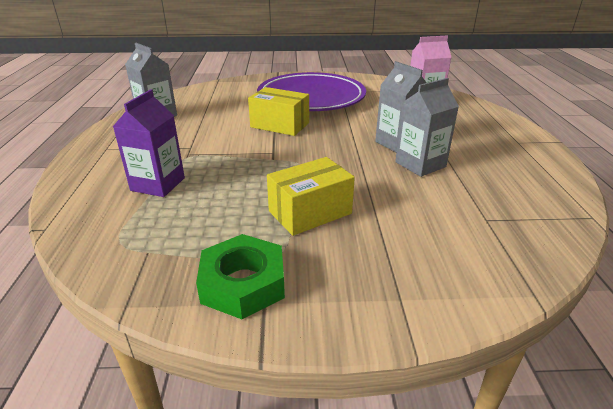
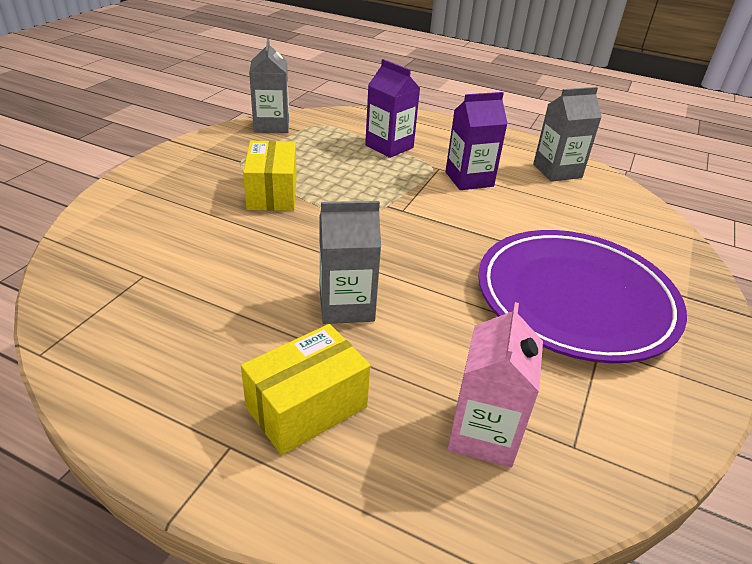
camera: 115 degrees right, 5 degrees up
(198, 140) = (469, 179): none -> purple carton
(243, 283) = (229, 148): green nut -> none
(280, 125) = (476, 236): yellow box -> yellow box (307, 407)
(420, 164) = (278, 293): grey carton -> grey carton (271, 125)

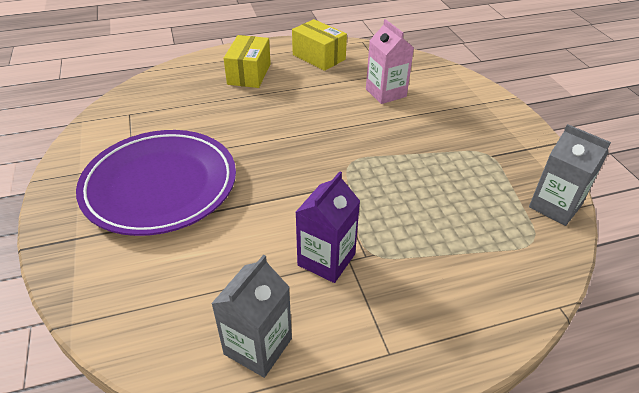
camera: 140 degrees right, 5 degrees up
(272, 193) = (425, 145): yellow box -> yellow box (319, 57)
(346, 305) = (283, 111): grey carton -> none
(389, 146) = (440, 254): purple carton -> none
(483, 434) = (171, 99): pink carton -> pink carton (386, 93)

